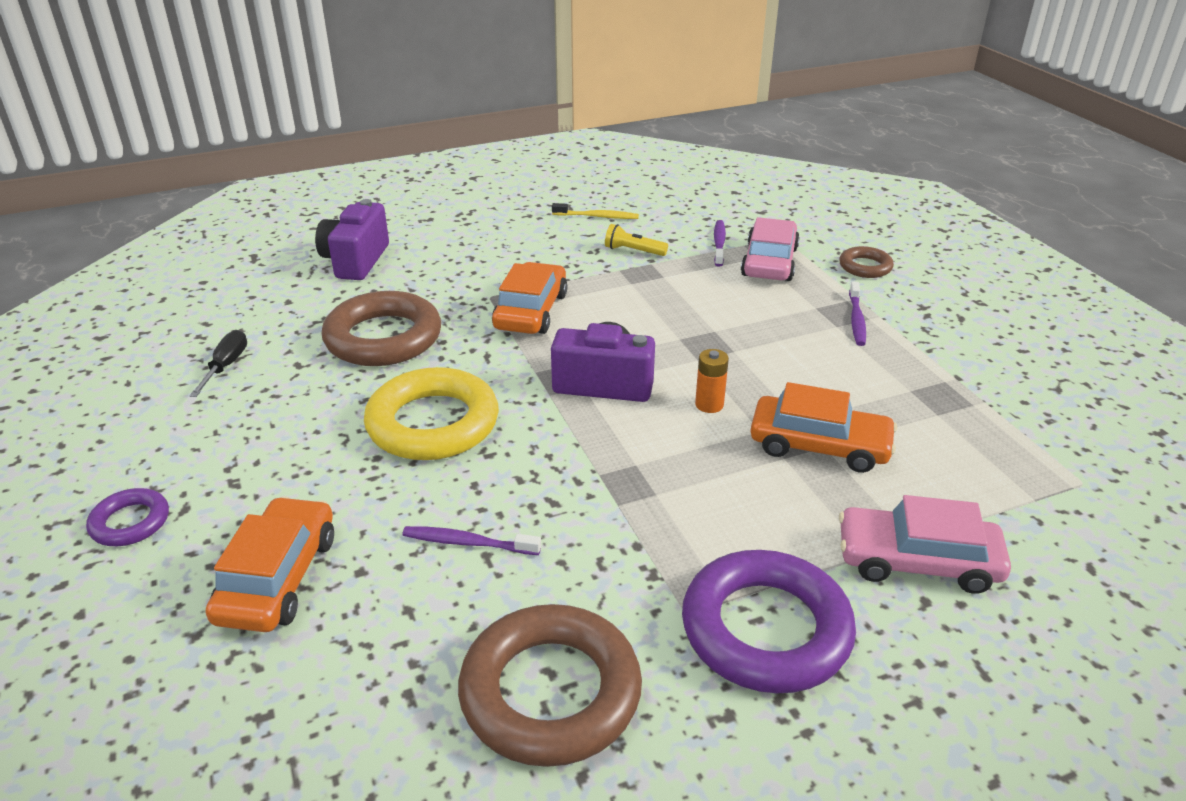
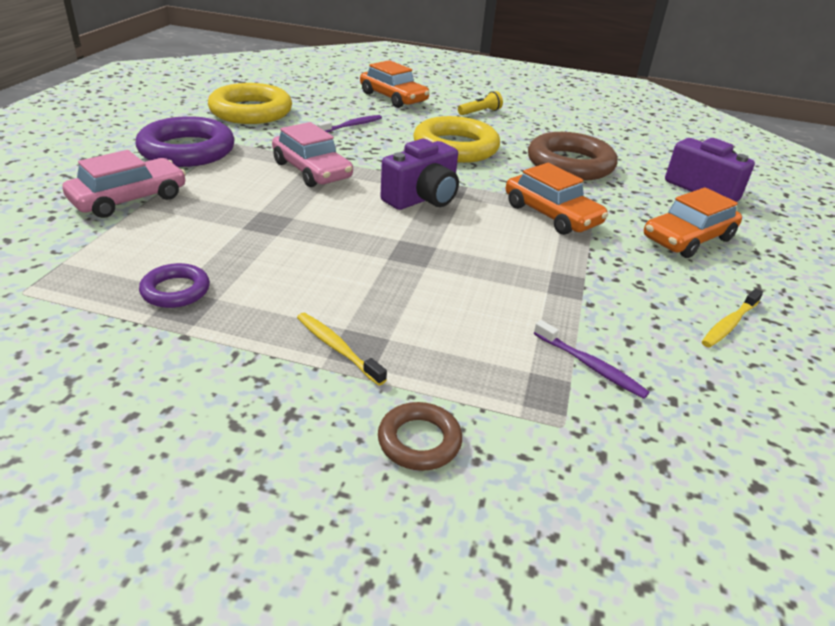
camera: 125 degrees right, 0 degrees up
(130, 522) = (470, 89): purple ring -> purple ring (176, 291)
(226, 366) = (583, 126): black screwdriver -> none
(550, 692) = (251, 111): brown ring -> yellow ring
(633, 251) = (619, 304): yellow flashlight -> yellow flashlight (480, 112)
(709, 404) = (345, 217): orange battery -> none
(769, 262) = (511, 373): pink car -> pink car (312, 170)
(819, 445) = (246, 227): orange car -> orange car (688, 238)
(856, 320) = (337, 348): purple toothbrush -> yellow toothbrush

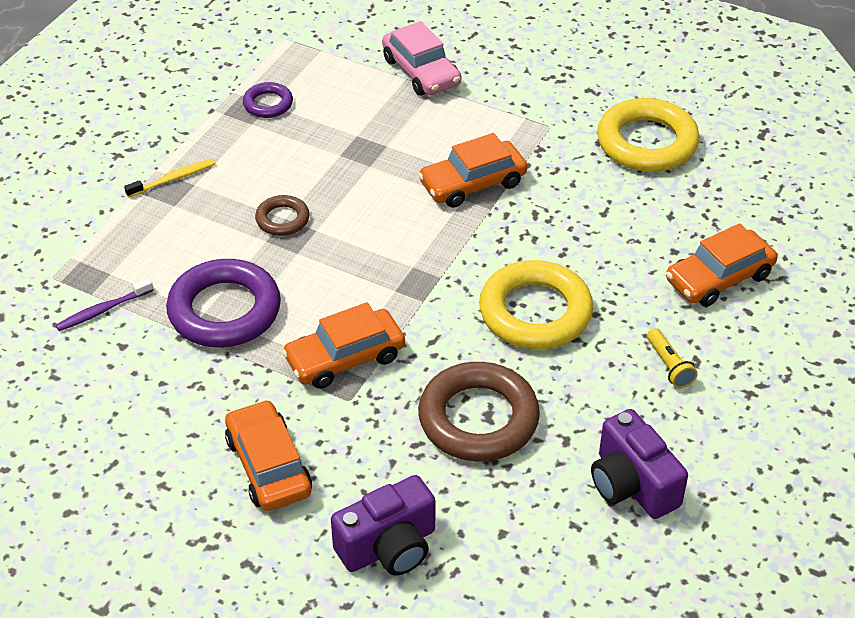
camera: 105 degrees right, 10 degrees up
(187, 150) = (528, 99): purple ring -> purple ring (224, 310)
(312, 170) = (472, 183): pink car -> orange car
(352, 126) = (605, 225): purple toothbrush -> none
(419, 441) = (70, 206): brown ring -> brown ring (282, 219)
(422, 198) = (397, 259): purple camera -> purple camera (632, 484)
(729, 324) = (117, 427): yellow toothbrush -> none

